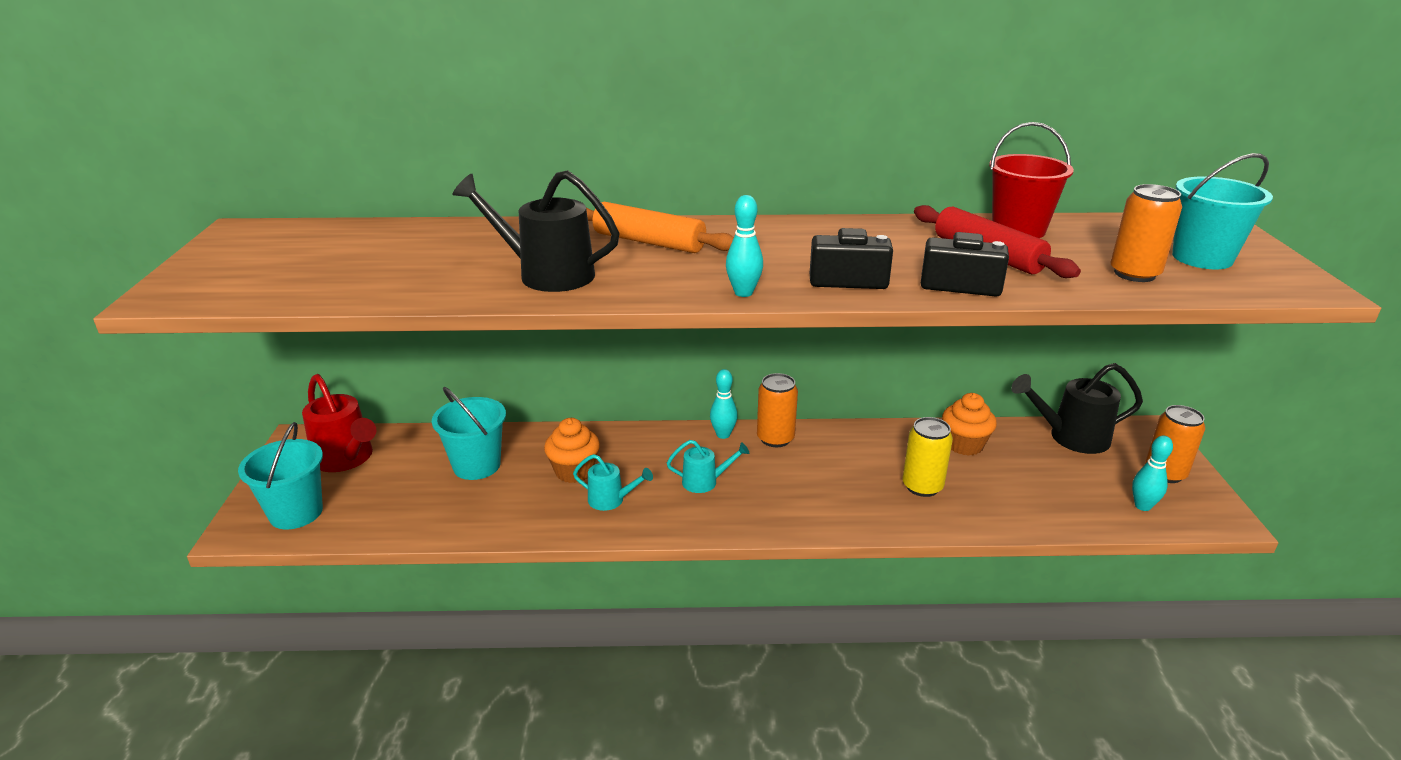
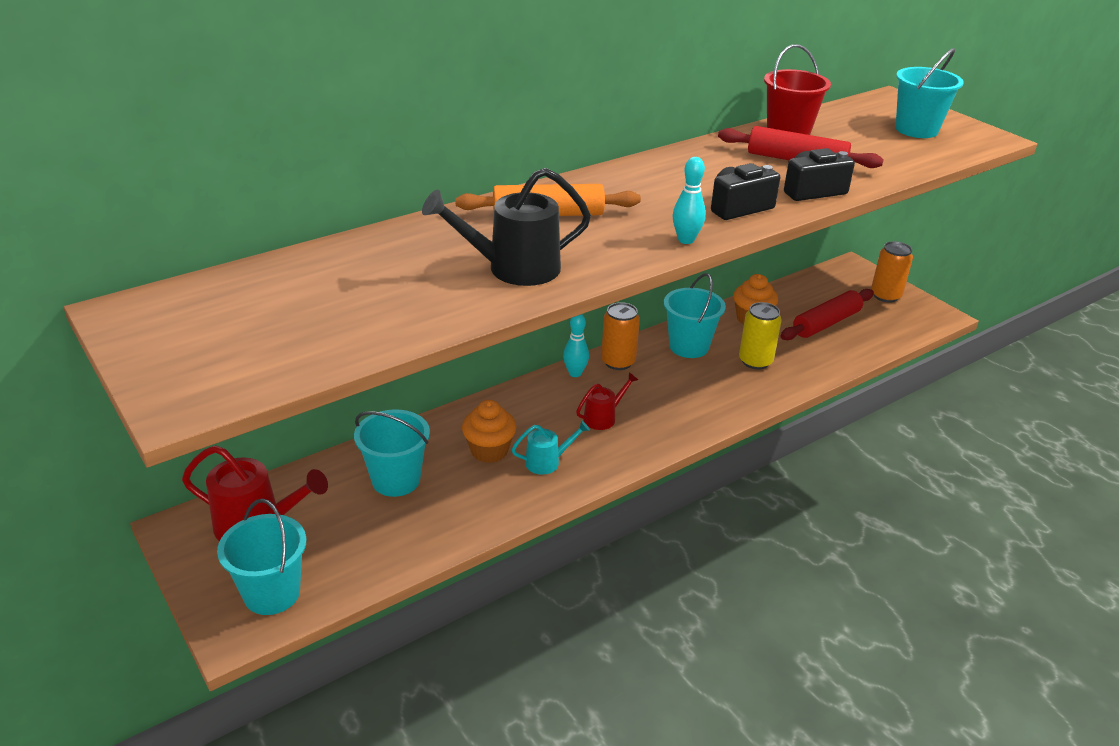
camera: 35 degrees left, 5 degrees up
(705, 482) = (603, 417): turquoise watering can -> red watering can
(863, 448) = (689, 346): none -> turquoise bucket
(1052, 477) = (826, 323): none -> red rolling pin
(1070, 437) = (811, 289): black watering can -> none
(1134, 274) = (896, 153): orange can -> none
(1142, 506) = (893, 324): turquoise bowling pin -> none

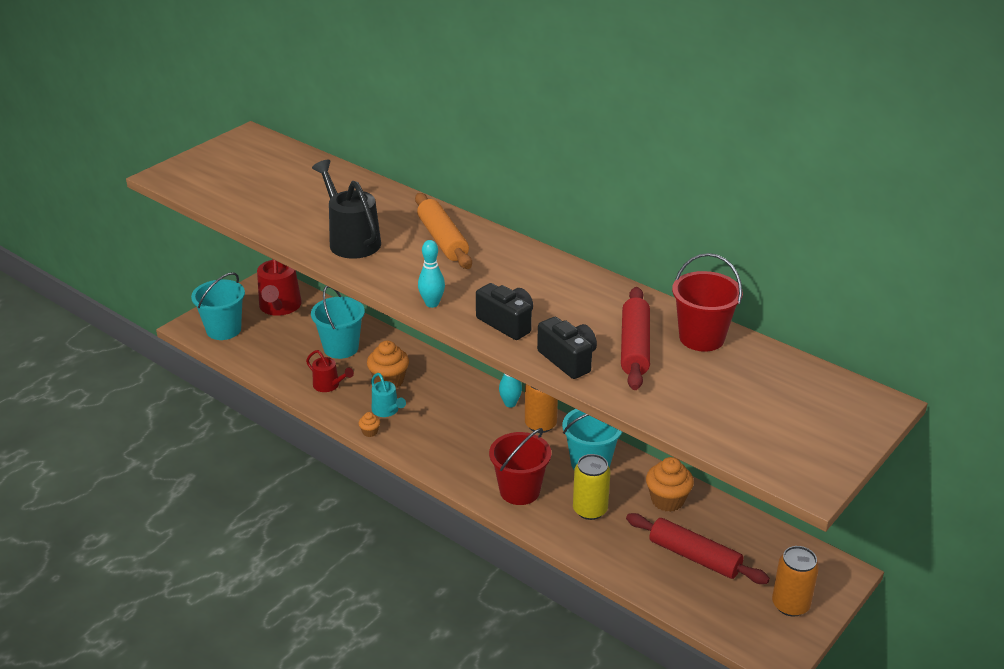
camera: 75 degrees right, 0 degrees up
(582, 482) = (370, 432): none -> orange cupcake
(603, 417) = (456, 429): red watering can -> red watering can (329, 385)
(717, 395) = (519, 491): none -> red bucket
(916, 130) = (786, 423): turquoise bucket -> none

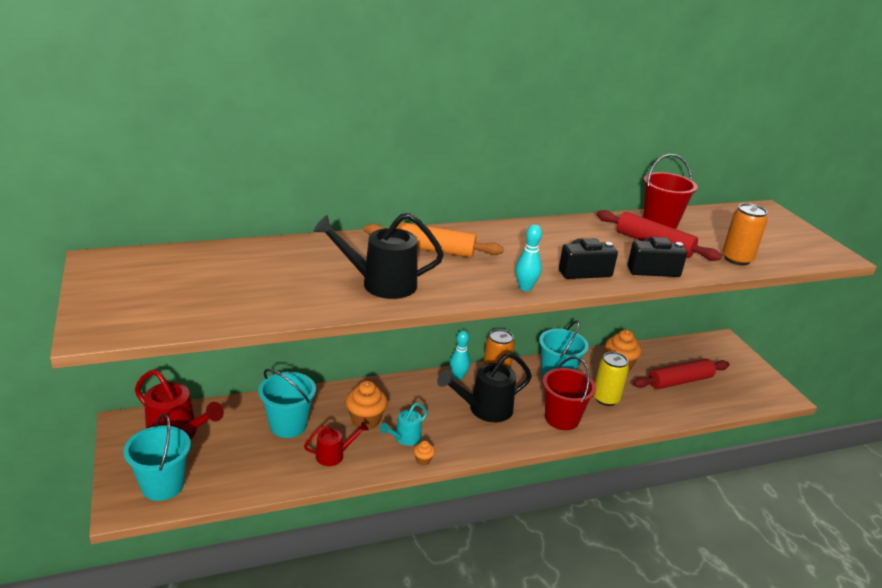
camera: 60 degrees left, 5 degrees down
(387, 411) = (404, 438): turquoise watering can -> turquoise watering can turned 135 degrees clockwise
(478, 438) = (484, 409): none -> black watering can
(790, 605) = (742, 370): orange can -> orange can (737, 259)

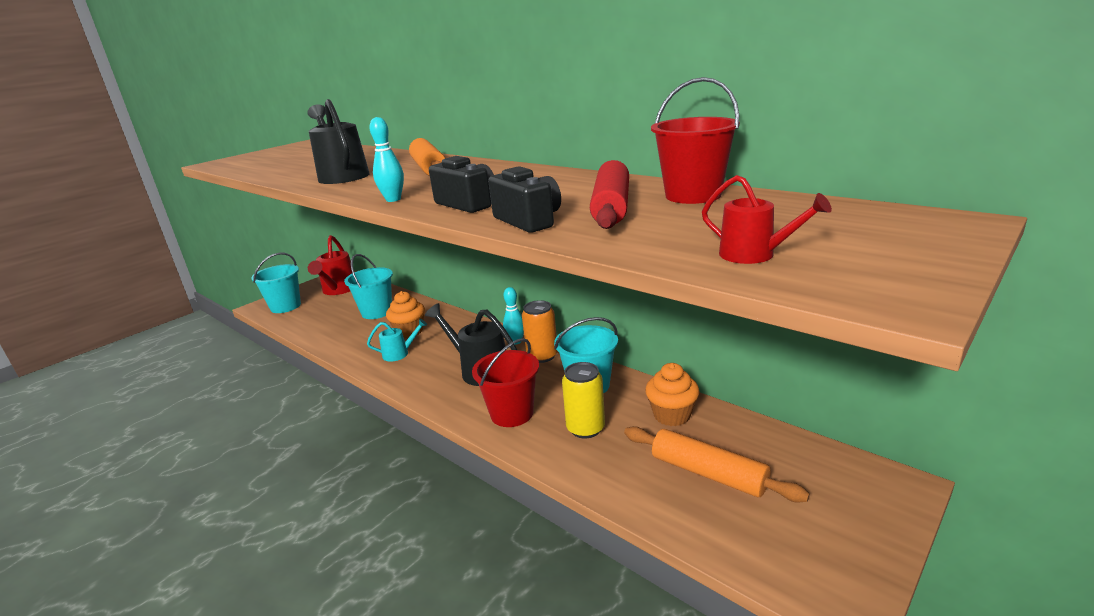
camera: 65 degrees right, 5 degrees down
(334, 455) = (355, 338): red watering can -> red watering can (755, 255)
(404, 438) = (400, 353): turquoise watering can -> turquoise watering can turned 150 degrees clockwise
(423, 460) = (377, 371): orange cupcake -> none
(680, 381) = (708, 473): red rolling pin -> orange rolling pin
(737, 259) = (667, 245): orange can -> none

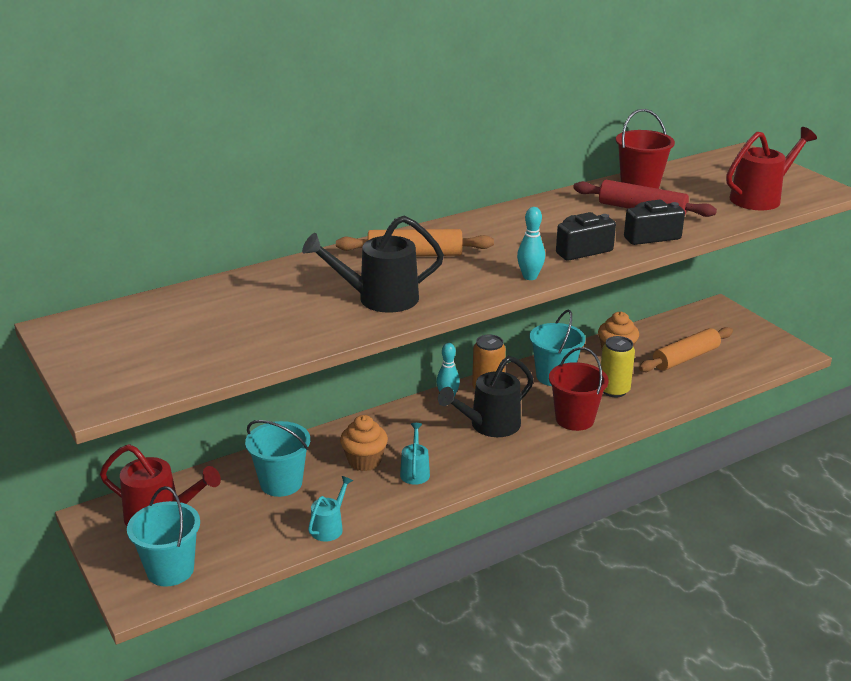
camera: 75 degrees left, 5 degrees up
(326, 340) = (329, 527): none -> turquoise watering can
(755, 255) = (761, 198): red watering can -> red watering can, size x1.76

